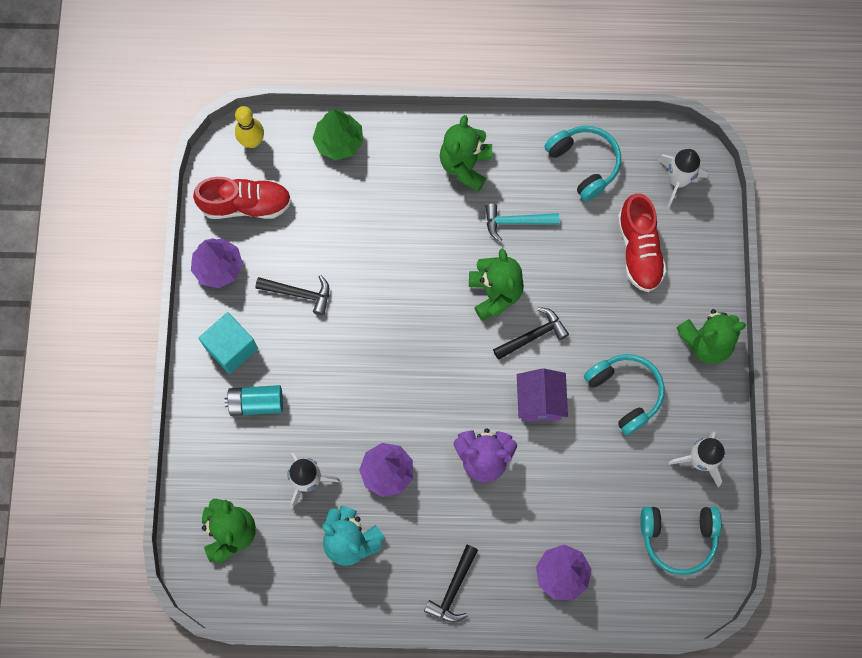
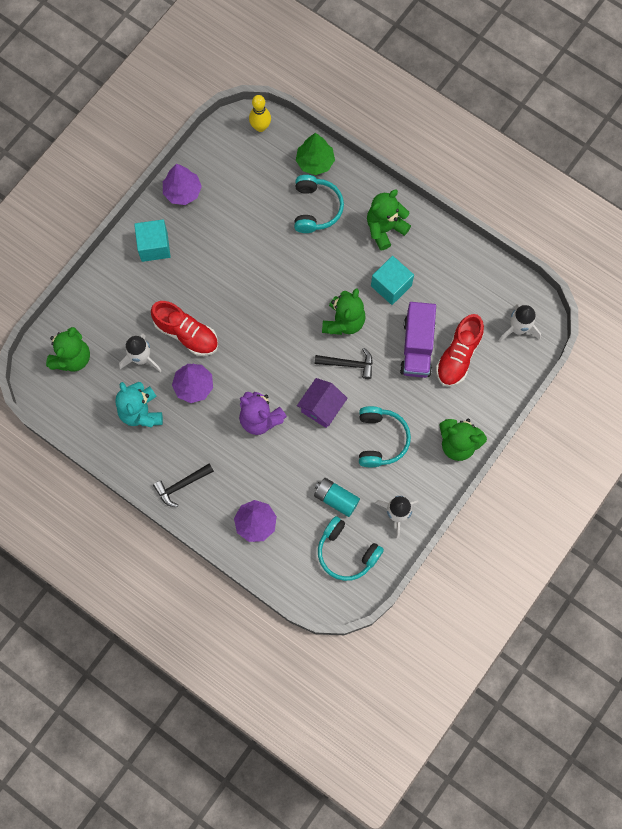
camera: 35 degrees right, 0 degrees up
(246, 205) = (227, 164): red shoe -> red shoe (186, 334)
(256, 403) = (144, 290): turquoise battery -> turquoise battery (336, 499)
(299, 294) = (220, 240): black hammer -> none
(516, 222) = (391, 285): turquoise hammer -> turquoise cube
(584, 164) = (463, 278): turquoise headphones -> turquoise headphones (315, 208)
(590, 269) = (417, 347): none -> purple truck

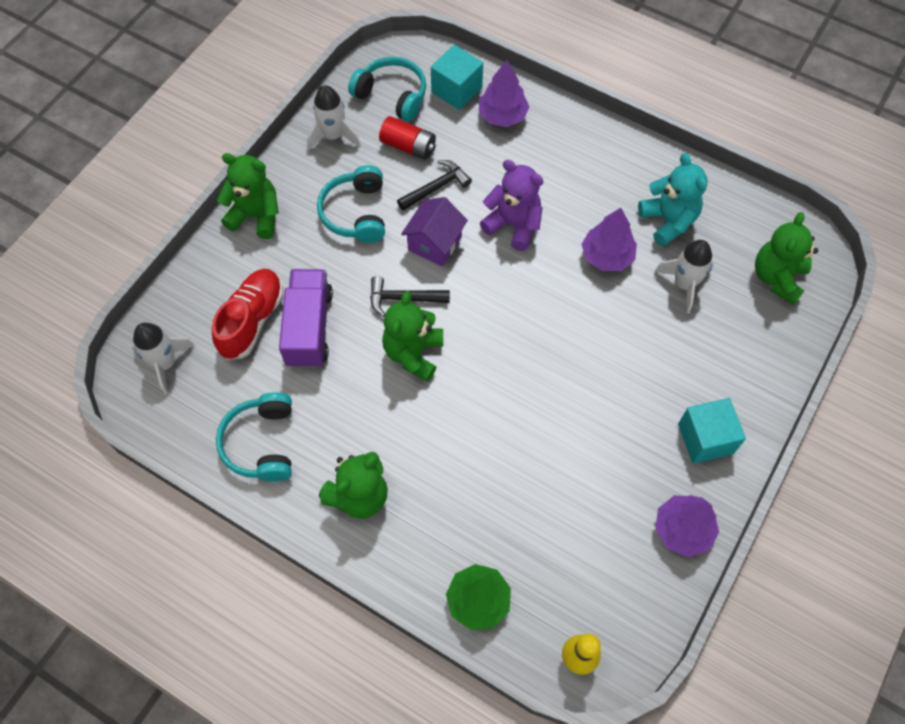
camera: 175 degrees right, 10 degrees down
(181, 485) = (599, 147): black hammer -> black hammer (436, 187)
(186, 334) = (630, 320): red shoe -> none
(315, 208) = (469, 519): turquoise headphones -> turquoise headphones (262, 443)
(336, 499) = (408, 146): turquoise battery -> red battery
(391, 285) = (347, 409): turquoise cube -> turquoise cube (456, 90)

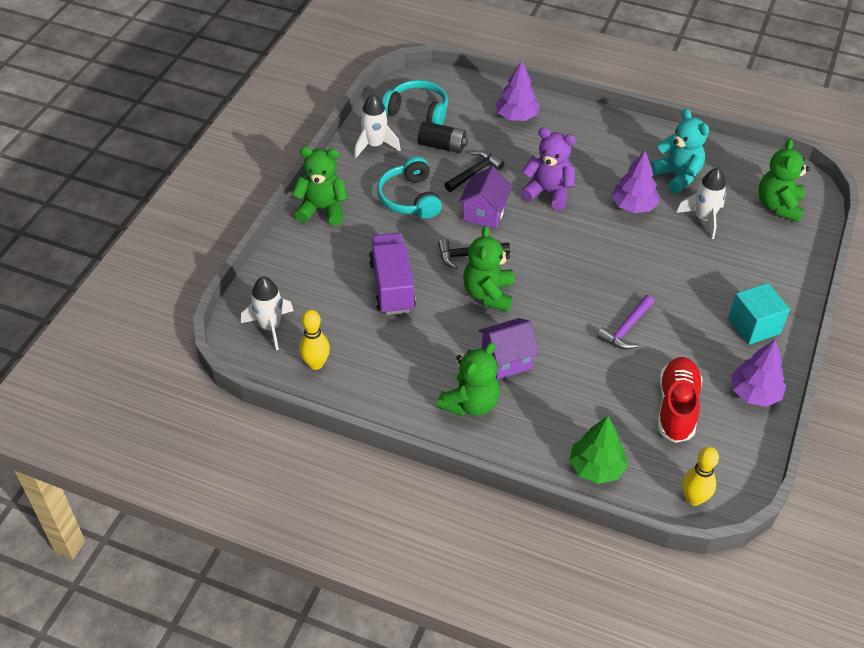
camera: 10 degrees left, 15 degrees down
(203, 418) = (316, 364): none -> yellow bowling pin
(252, 321) = (340, 286): red shoe -> red shoe (676, 408)
(262, 443) = (373, 376): turquoise headphones -> none
(408, 146) = (442, 146): red battery -> black battery
(413, 443) = (506, 360): none -> purple house
(456, 90) = (472, 102): turquoise cube -> none
(557, 421) = (626, 328): none -> purple hammer

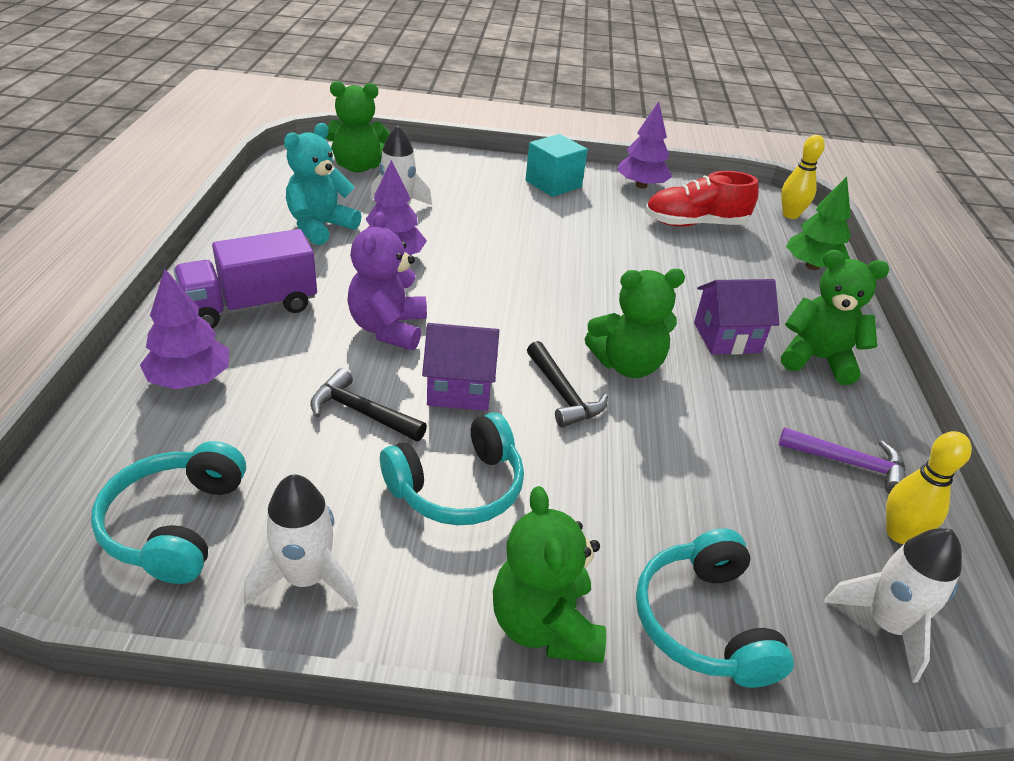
camera: 110 degrees left, 10 degrees down
(301, 261) = (704, 622): none -> turquoise headphones
(392, 286) = (679, 471): purple truck -> purple truck (251, 306)
(442, 146) = (292, 466): black battery -> none
(506, 360) = (726, 337): purple house -> purple house turned 60 degrees counterclockwise
(626, 328) = (611, 255): purple hammer -> purple hammer (849, 464)

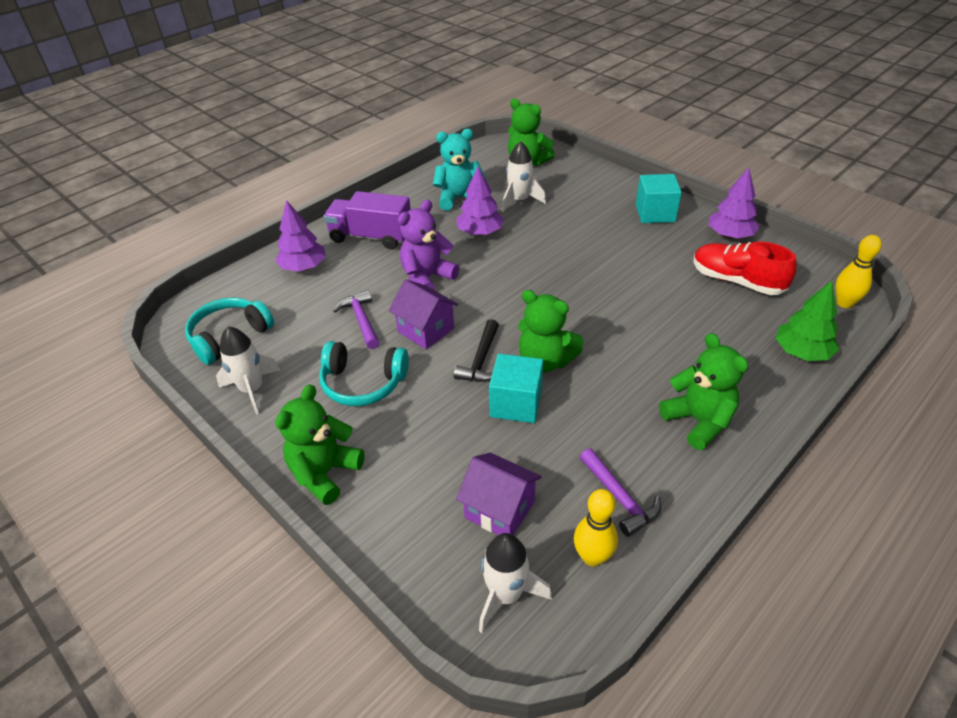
camera: 45 degrees right, 5 degrees up
(362, 412) = (361, 320): black hammer -> purple hammer
(653, 422) = (516, 403): none -> turquoise cube
(704, 622) = (403, 523): turquoise headphones -> none
(726, 337) = (644, 374): purple house -> purple house (499, 509)

